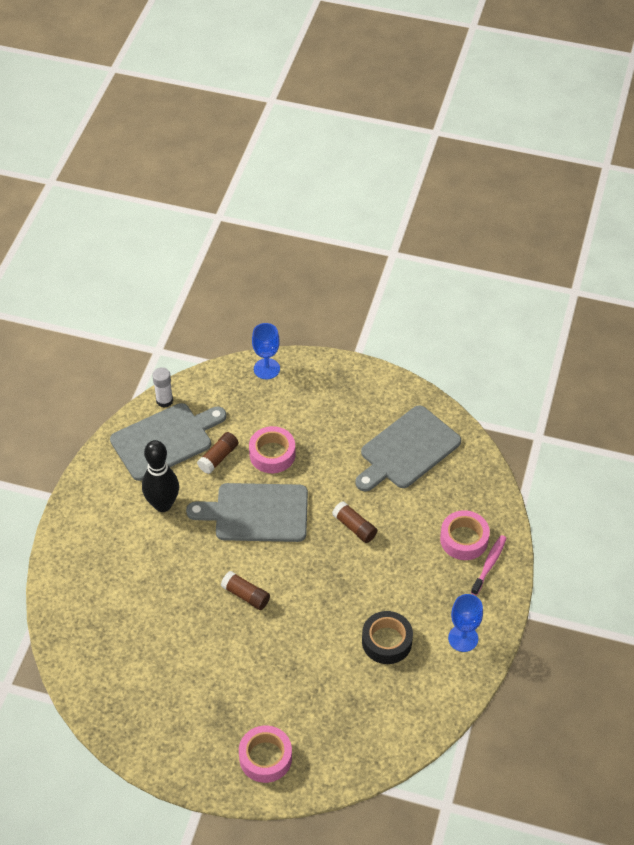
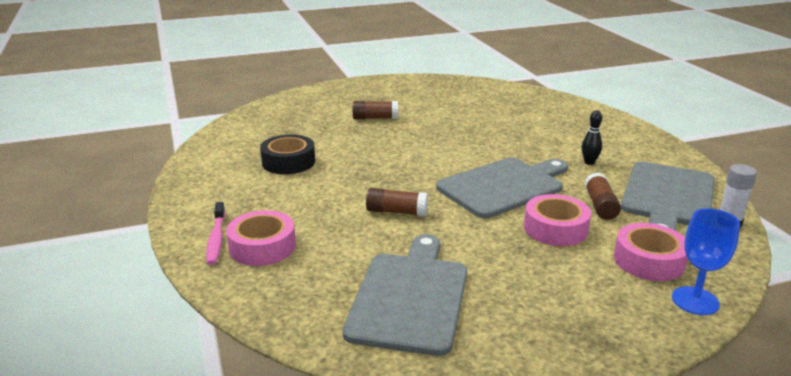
camera: 145 degrees right, 25 degrees down
(163, 504) = (589, 162): black bowling pin -> black bowling pin, size x0.48
(246, 595) = (441, 145): brown glue stick -> brown glue stick (375, 118)
(265, 757) = (330, 98): pink tape -> pink tape (649, 261)
(463, 638) = (213, 185): blue goblet -> none

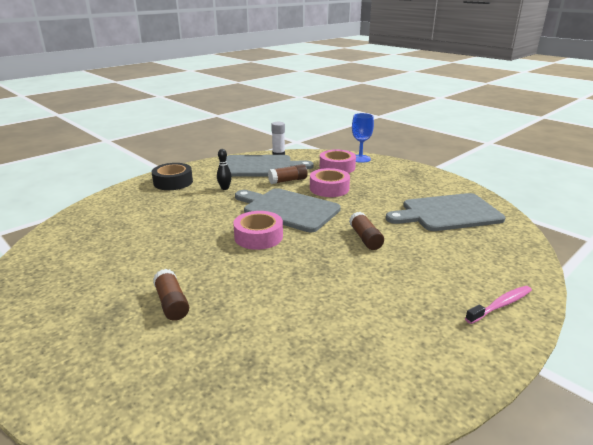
camera: 115 degrees left, 0 degrees up
(262, 247) = (477, 278): pink tape -> pink tape (258, 236)
(288, 162) = (334, 324): black tape -> black tape (173, 182)

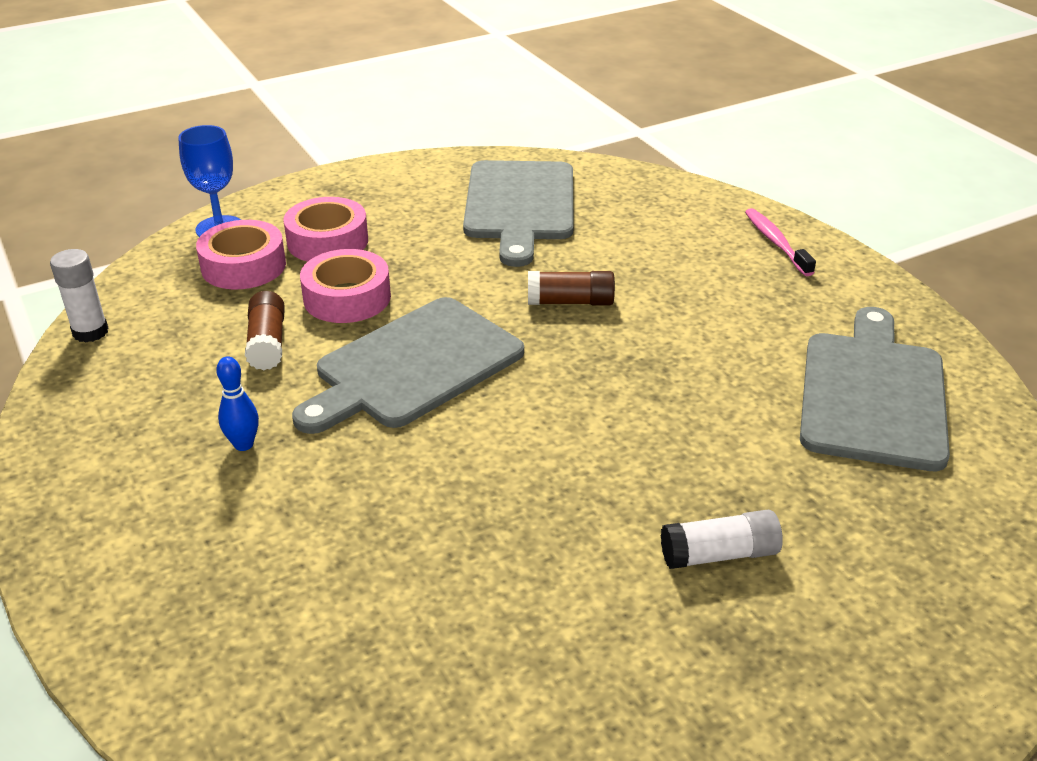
camera: 75 degrees left, 10 degrees up
(172, 303) = (719, 554): brown glue stick -> white glue stick
(173, 182) = (132, 538): black tape -> none
(225, 188) = (243, 444): black bowling pin -> blue bowling pin
(258, 236) = (514, 420): pink tape -> pink tape (327, 241)
(260, 166) = (148, 371): grey cutting board -> grey cutting board (872, 394)

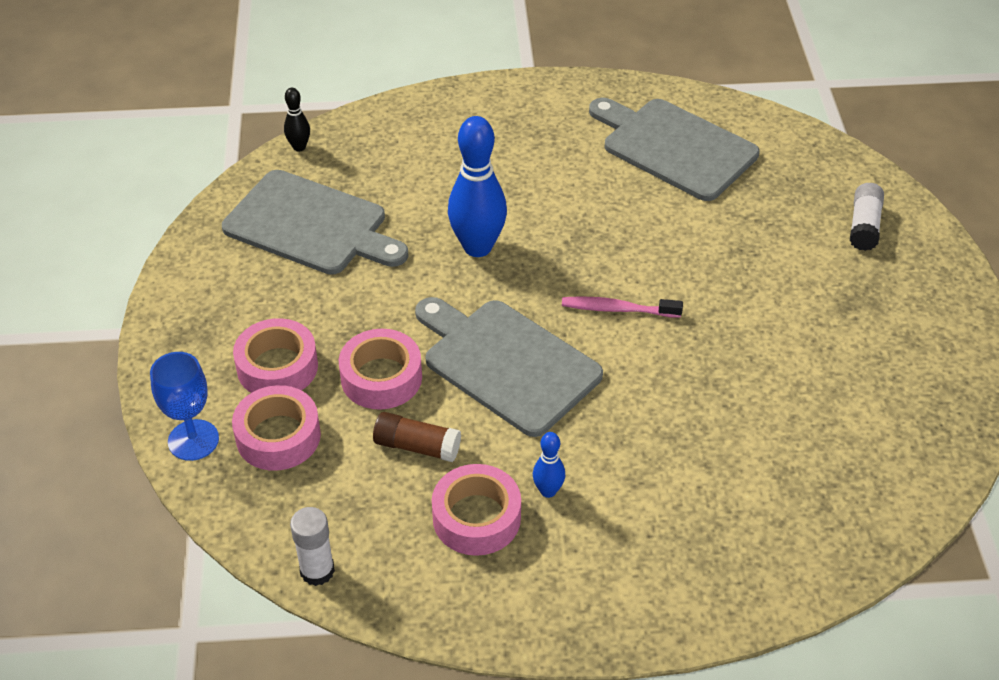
camera: 65 degrees left, 10 degrees up
(187, 406) = (476, 518): none -> pink tape
(413, 366) = (506, 363): grey cutting board -> grey cutting board turned 150 degrees clockwise
(570, 302) = (477, 247): brown glue stick -> blue bowling pin
(617, 170) = (299, 147): none -> black bowling pin
(719, 554) = (783, 279): white glue stick -> white glue stick (864, 226)
(776, 242) = (473, 109): pink toothbrush -> pink toothbrush (617, 309)

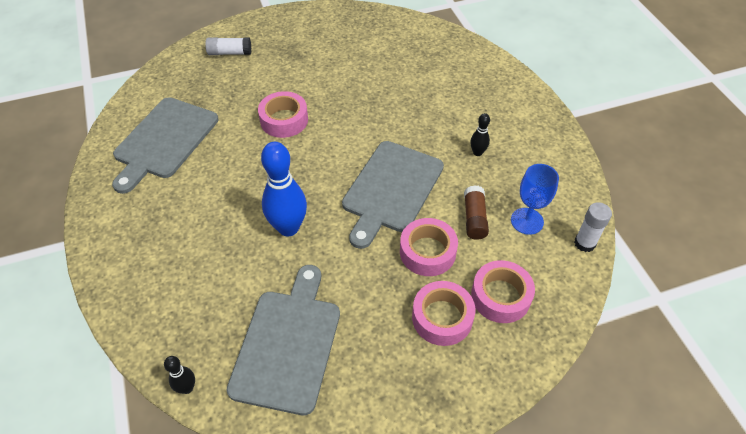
camera: 105 degrees left, 5 degrees up
(193, 440) = (527, 348): blue goblet -> blue goblet (527, 221)
(476, 518) = (510, 179): pink tape -> pink tape (284, 120)
(548, 491) = (477, 152): blue bowling pin -> black bowling pin
(617, 309) = (328, 146): pink toothbrush -> none

